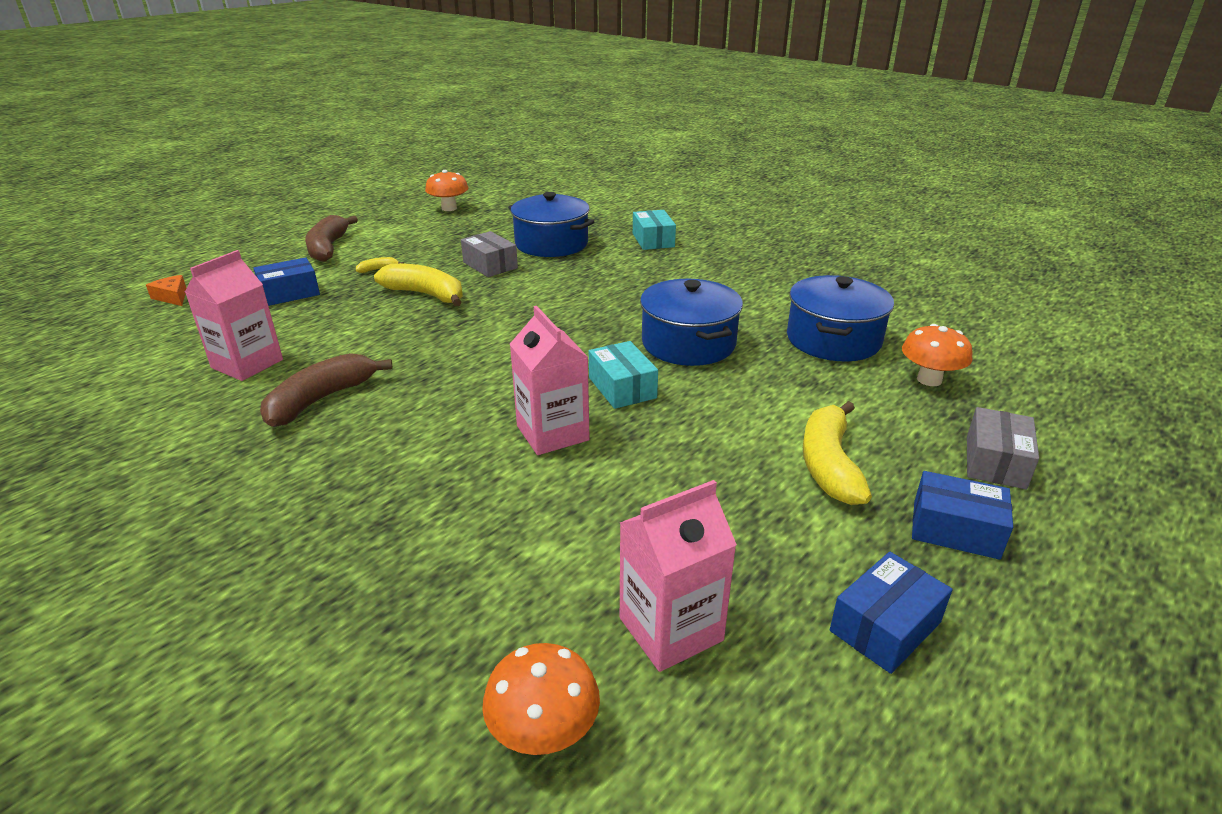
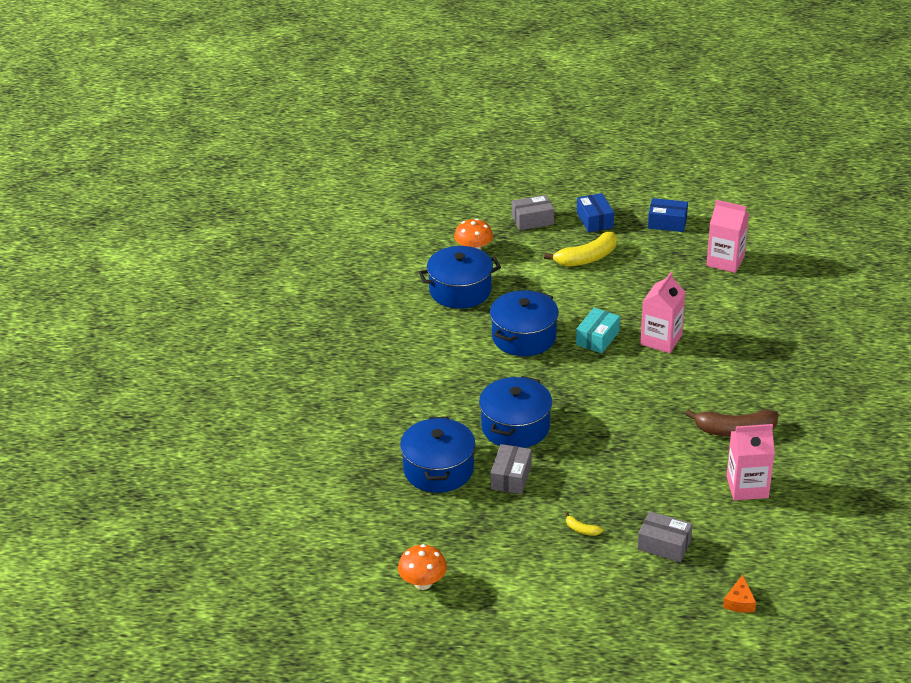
camera: 125 degrees left, 5 degrees up
(290, 293) = (664, 545): blue box -> grey box
(328, 248) = (580, 591): brown banana -> none
(426, 294) = (588, 476): yellow banana -> none
(544, 733) = (791, 267): orange mushroom -> none
(549, 288) = (515, 427): none -> blue pot
(653, 240) = (376, 421): turquoise box -> none

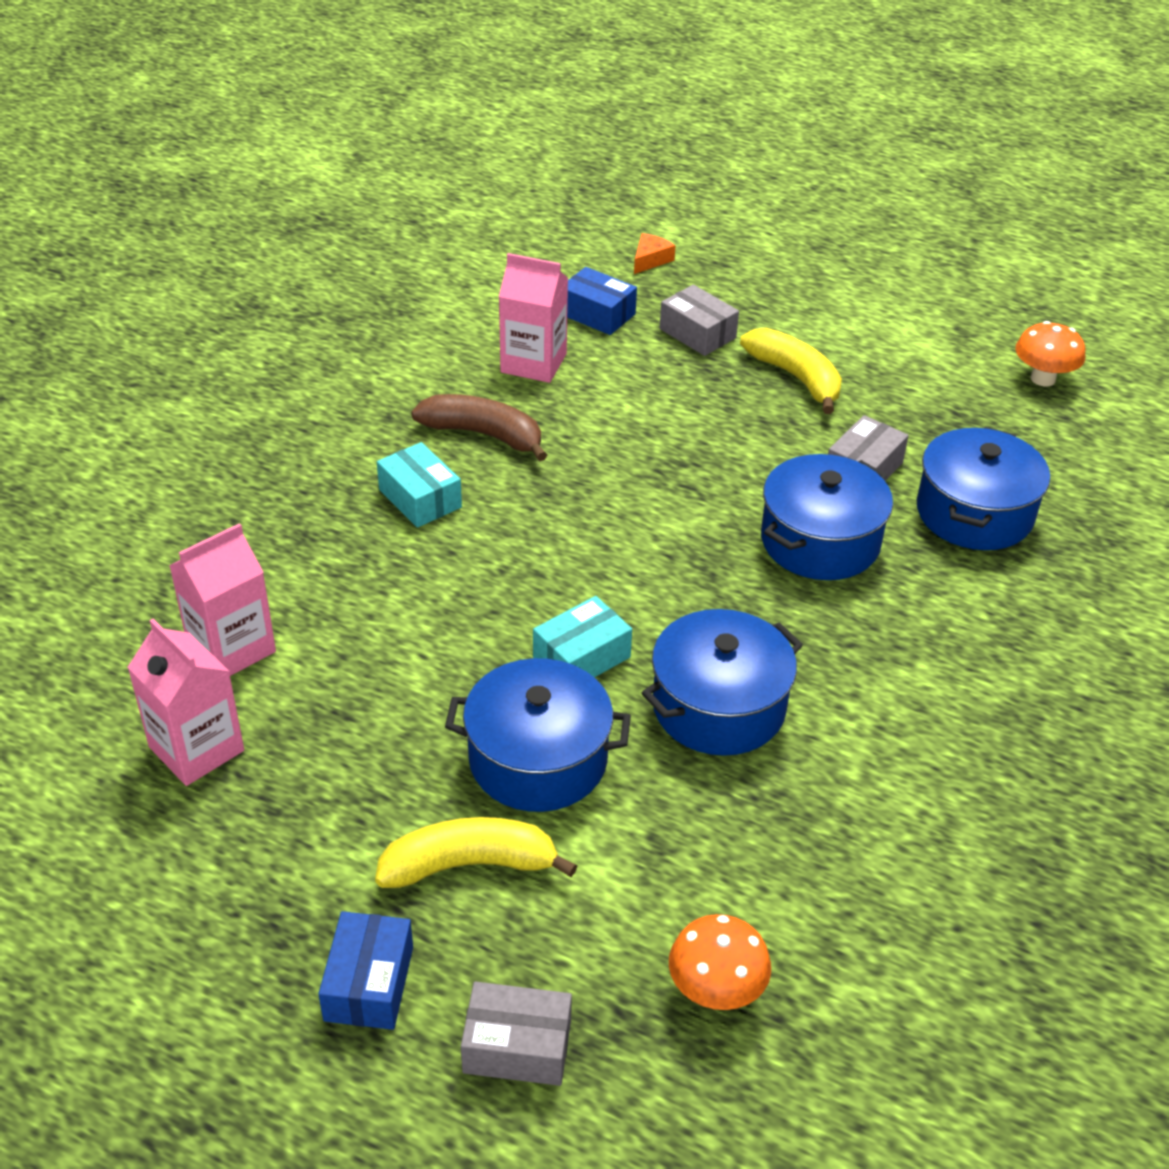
camera: 160 degrees left, 5 degrees up
(460, 290) = (798, 872): blue pot -> blue pot (538, 759)
(581, 530) = (796, 378): yellow banana -> yellow banana, size x2.25
(661, 340) = (470, 616): pink carton -> pink carton (231, 648)
(667, 223) = (213, 907): blue box -> blue box (597, 314)
(735, 385) = (420, 498): none -> turquoise box

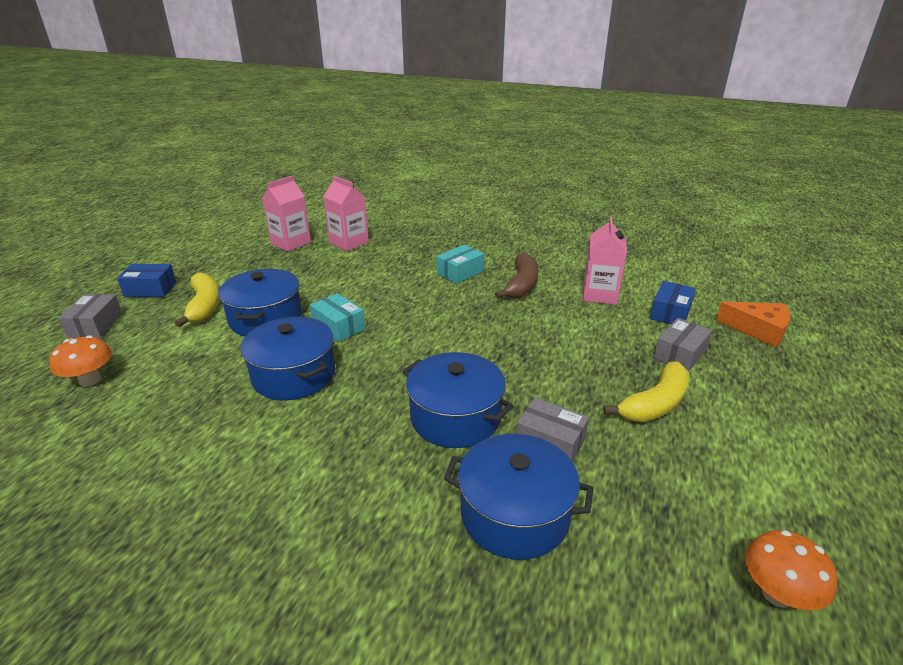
camera: 85 degrees right, 10 degrees down
(650, 260) = (758, 330): orange cheese -> orange cheese, size x1.68

